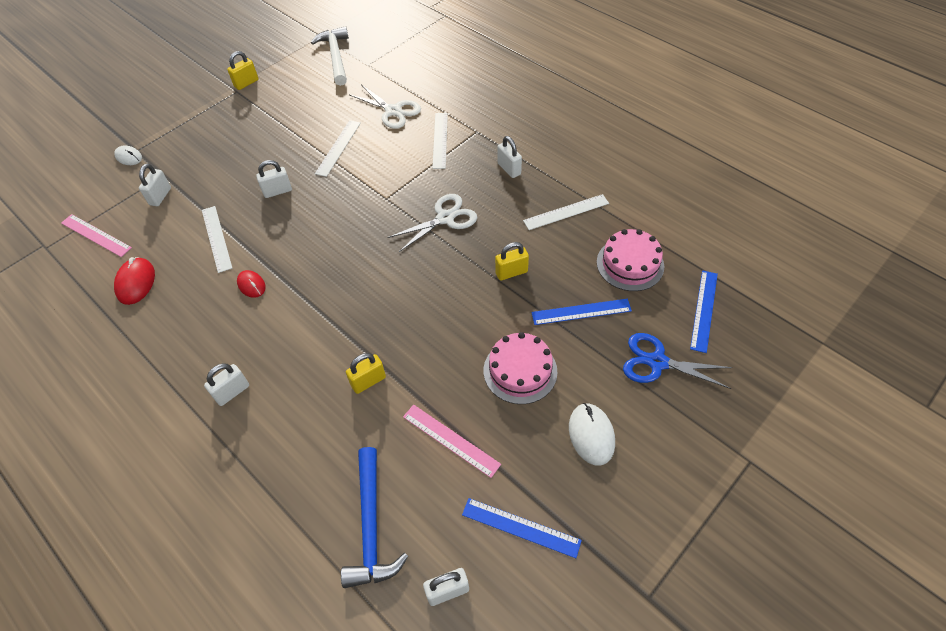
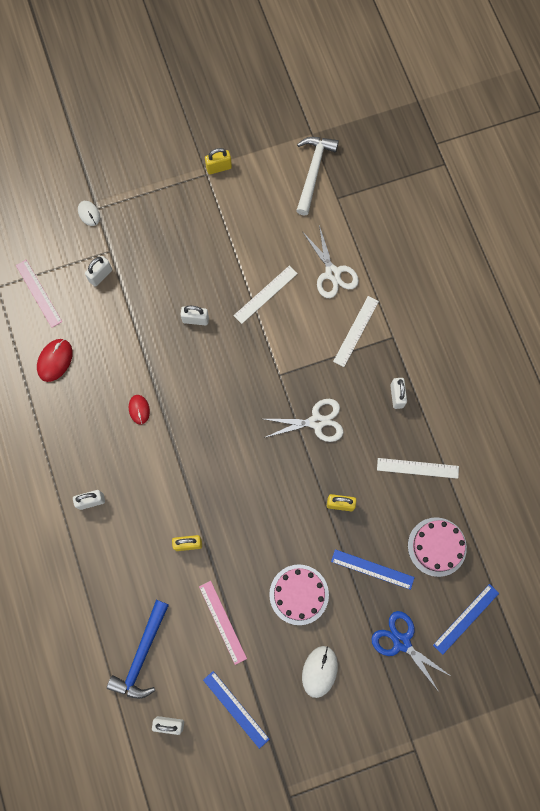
camera: 25 degrees right, 20 degrees up
(216, 238) = (129, 346): white ruler -> none

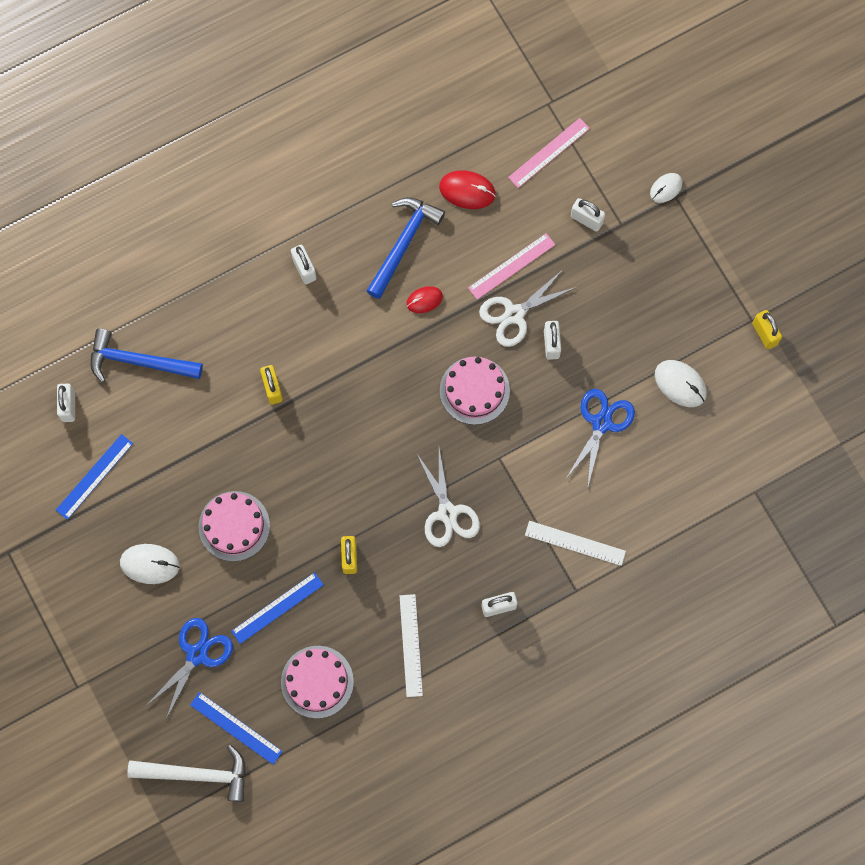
camera: 80 degrees right, 0 degrees up
(87, 417) = (403, 243): none -> blue hammer
(221, 384) = (474, 390): none -> pink cake
(222, 622) = (189, 444): pink ruler -> pink ruler (511, 266)
(246, 233) = (680, 384): none -> white mouse
(265, 294) = (602, 423): white ruler -> blue scissors
(313, 172) = (786, 454): white hammer -> white hammer (197, 774)
(332, 273) = (647, 501): white scissors -> white scissors (514, 314)
(372, 569) = (277, 608): blue ruler -> blue ruler turned 45 degrees clockwise

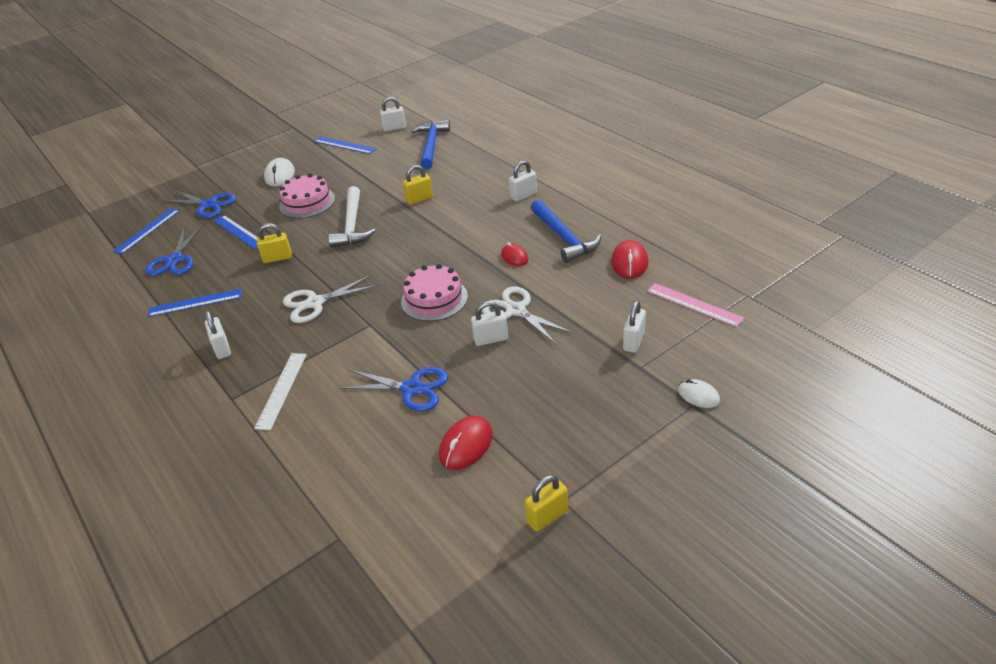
camera: 85 degrees right, 35 degrees down
(197, 774) = (117, 220): white hammer -> white hammer (352, 225)
(317, 681) = (174, 260): pink cake -> blue scissors
(403, 243) = (564, 237): blue hammer -> blue hammer turned 45 degrees clockwise
(411, 645) = (195, 303): white ruler -> blue ruler
(511, 266) = (564, 300): pink ruler -> none
(680, 384) = (466, 445): white mouse -> red mouse

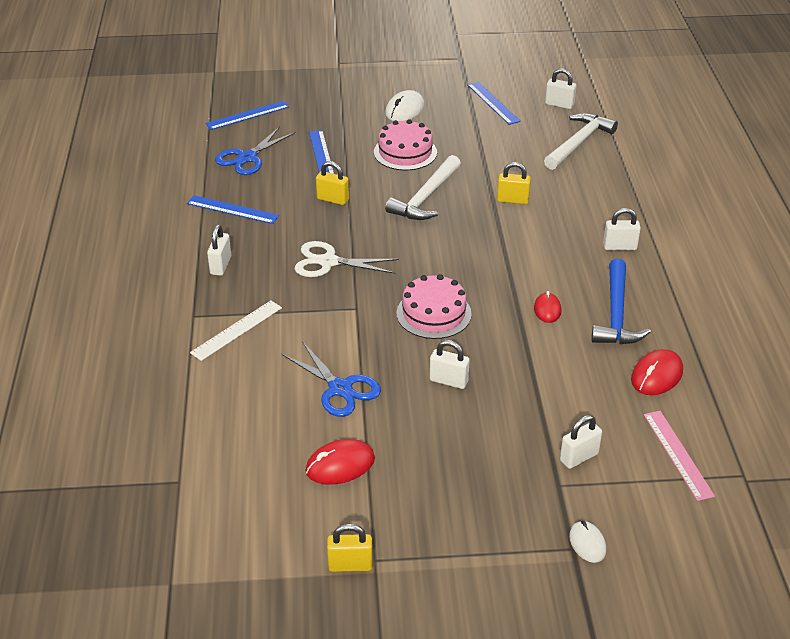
camera: 30 degrees right, 0 degrees up
(208, 205) = (317, 113): blue scissors -> none
(431, 145) = (579, 143): blue hammer -> white hammer
(515, 310) = (497, 365): white scissors -> none

